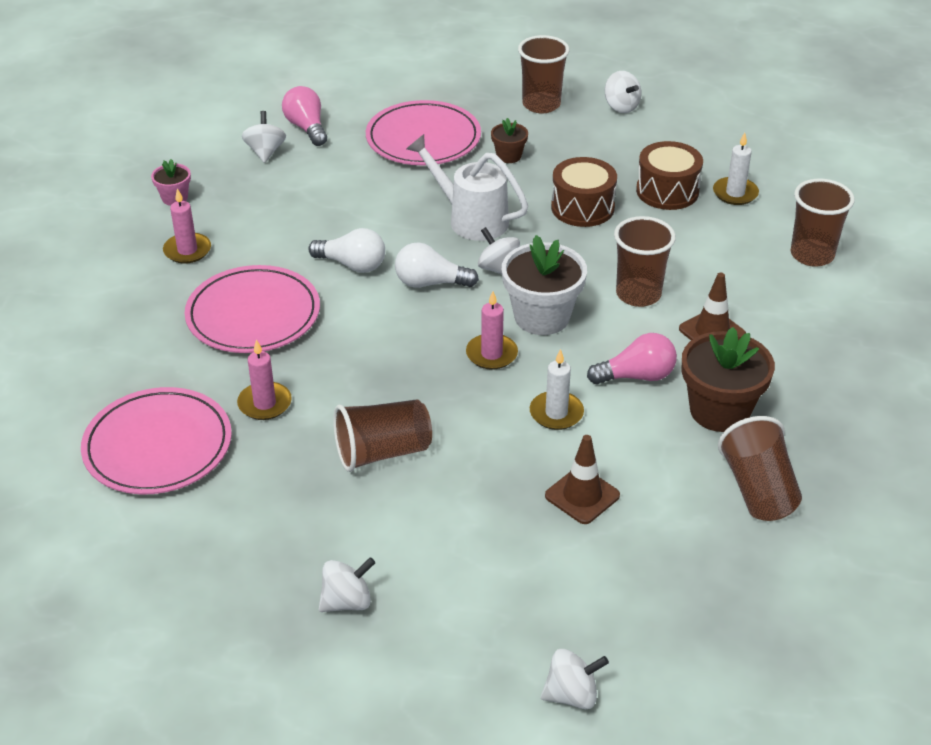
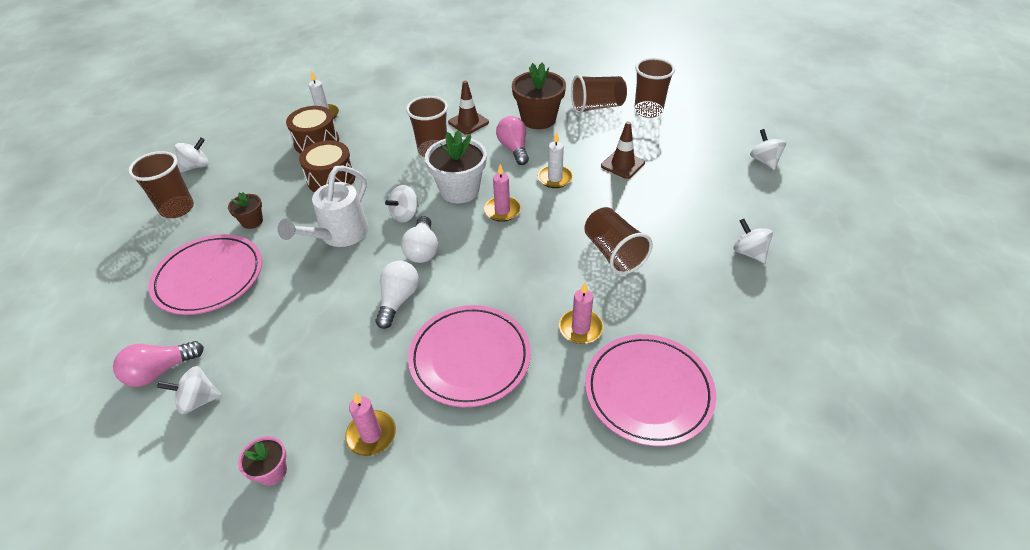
camera: 95 degrees left, 5 degrees up
(812, 255) = (392, 88): brown cup -> brown cup (648, 111)

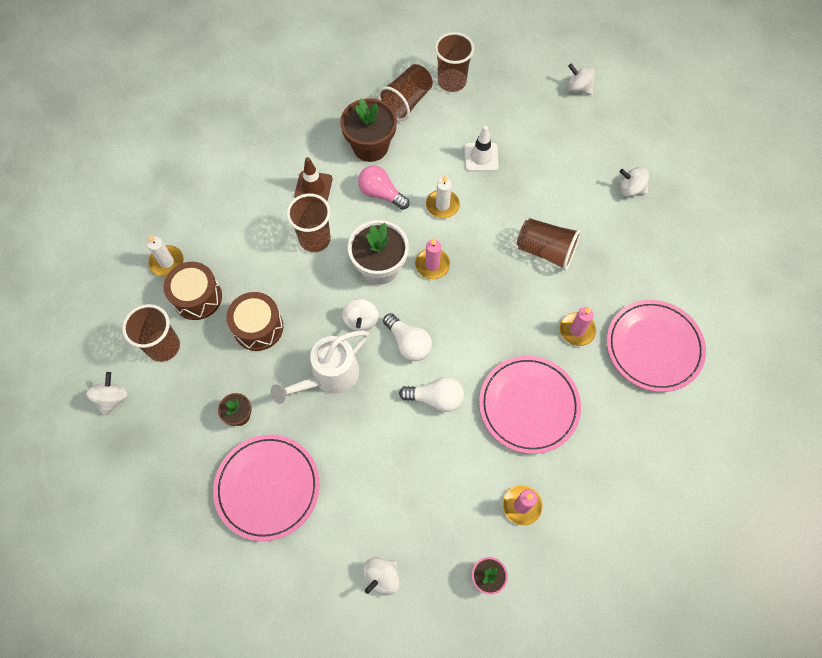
camera: 40 degrees left, 20 degrees up
(160, 371) = (327, 581): pink light bulb -> none
(177, 209) = (154, 451): brown cup -> brown cup (163, 346)
(339, 235) = (329, 376): white watering can -> white watering can turned 60 degrees clockwise
(398, 300) = (435, 398): white light bulb -> white light bulb turned 120 degrees clockwise
(622, 164) = (481, 157): brown traffic cone -> white traffic cone

